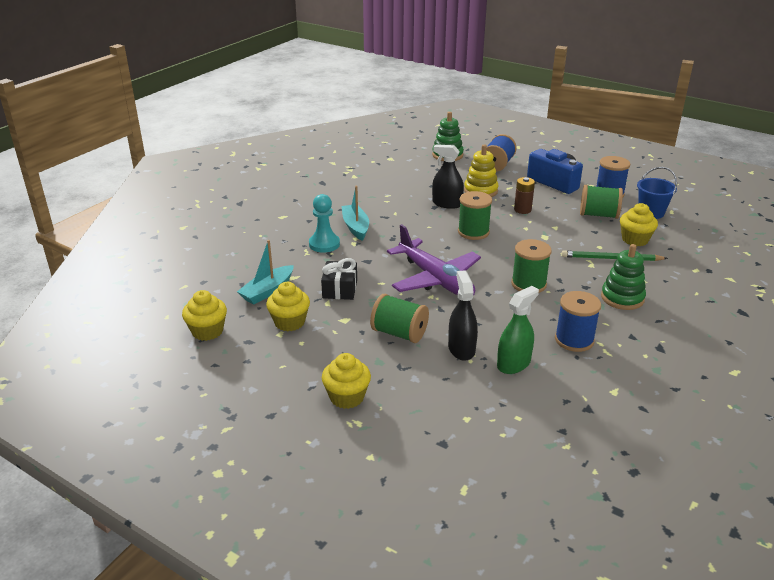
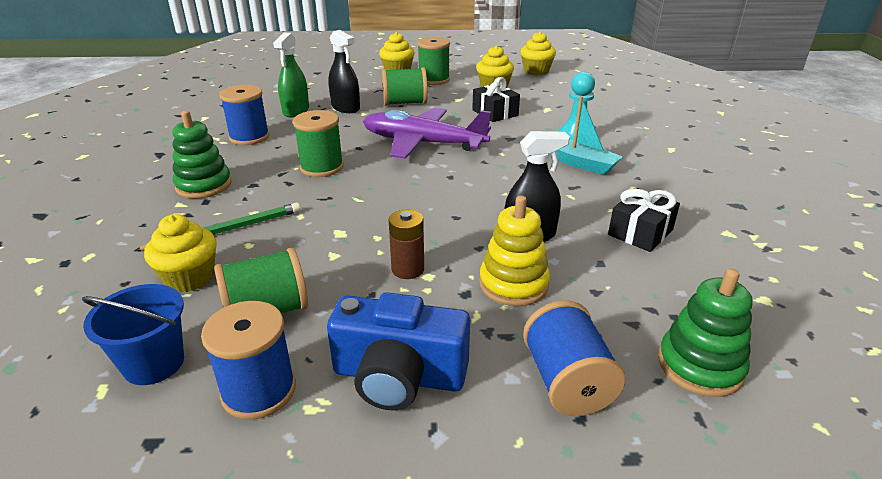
camera: 145 degrees right, 0 degrees up
(267, 291) = (545, 96): turquoise boat -> none
(392, 188) = (640, 232): none -> black gift
(473, 232) = (441, 205): green spool -> green spool (434, 80)

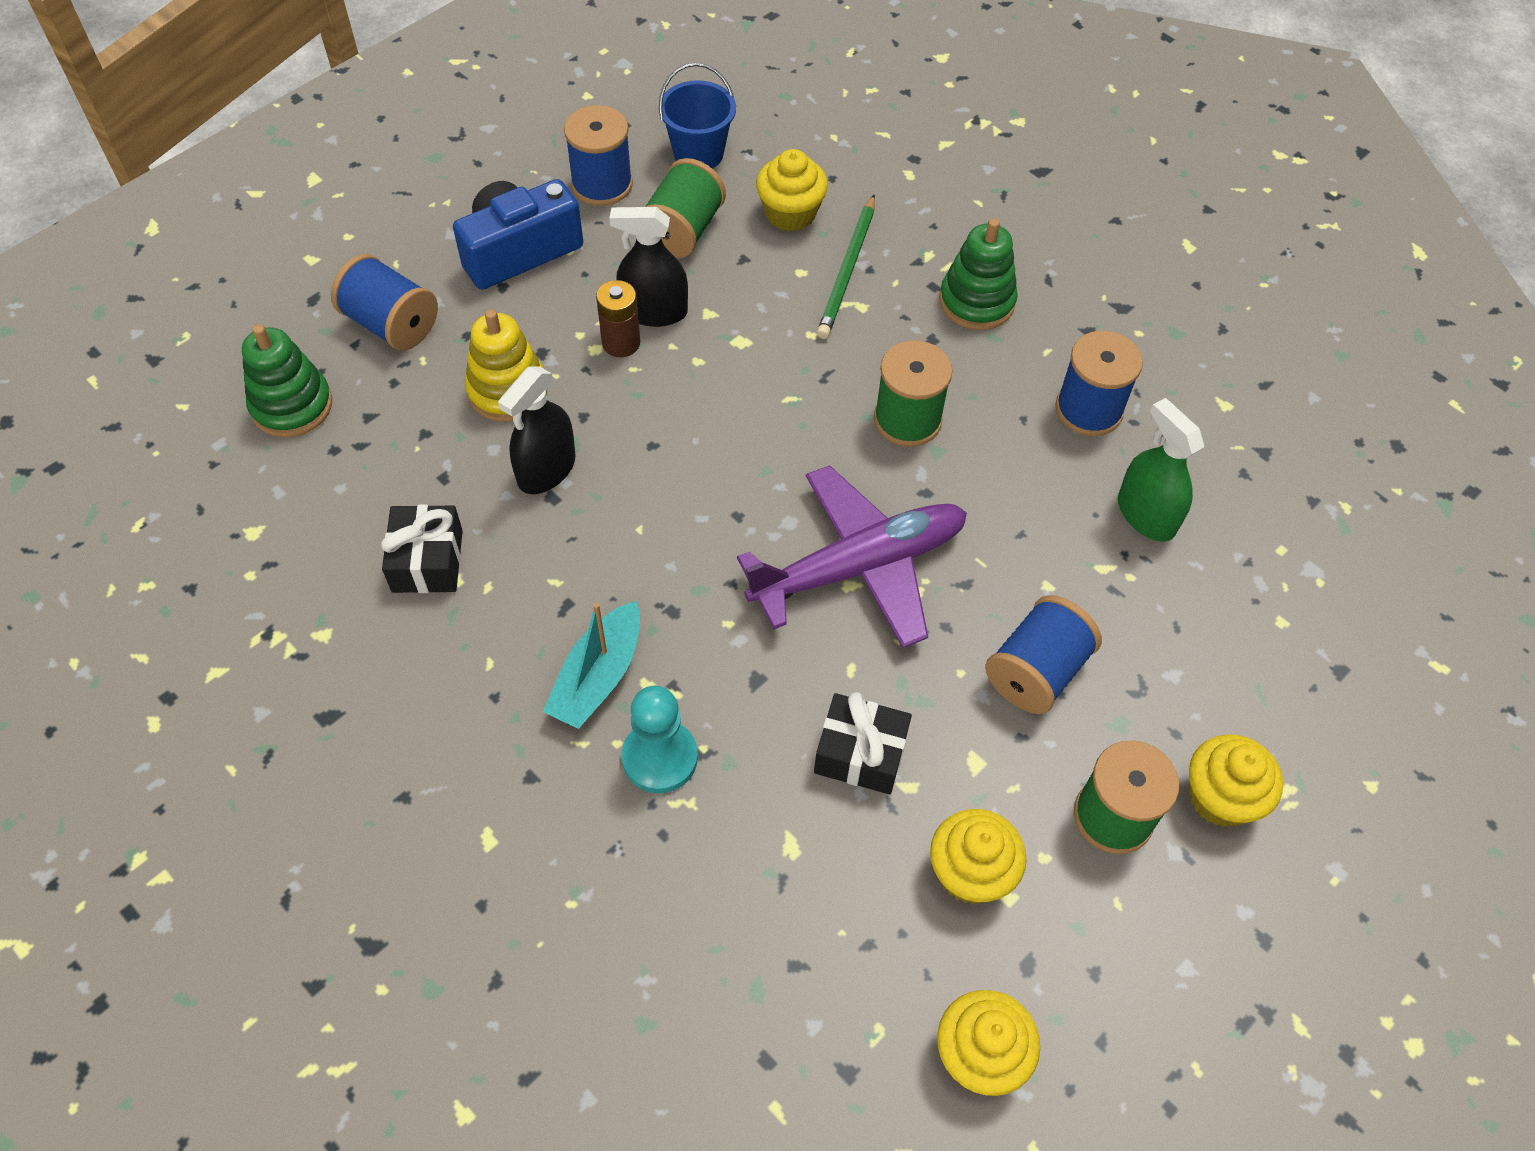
camera: 135 degrees right, 25 degrees up
(345, 108) = (1096, 581): black spray bottle -> black spray bottle (654, 311)
(405, 103) = (1036, 671): green spool -> blue spool
(580, 163) = (598, 677): turquoise boat -> turquoise boat turned 60 degrees counterclockwise

